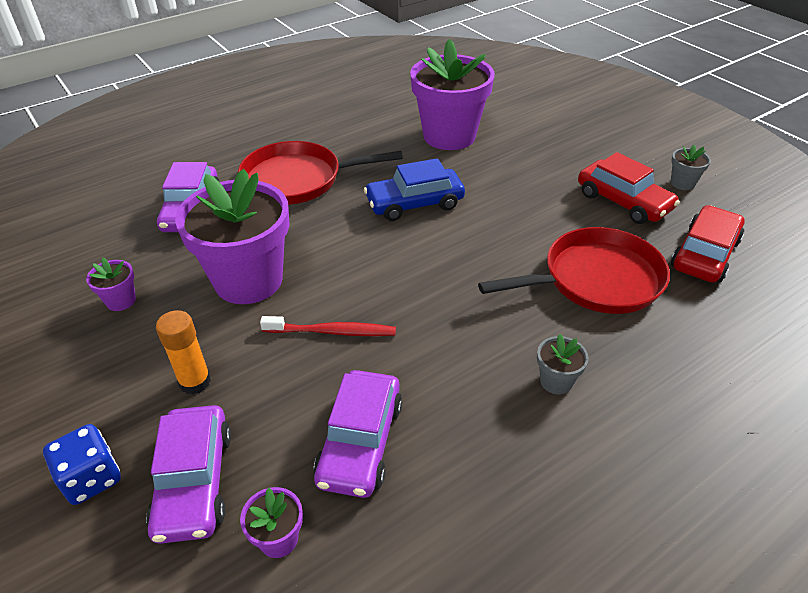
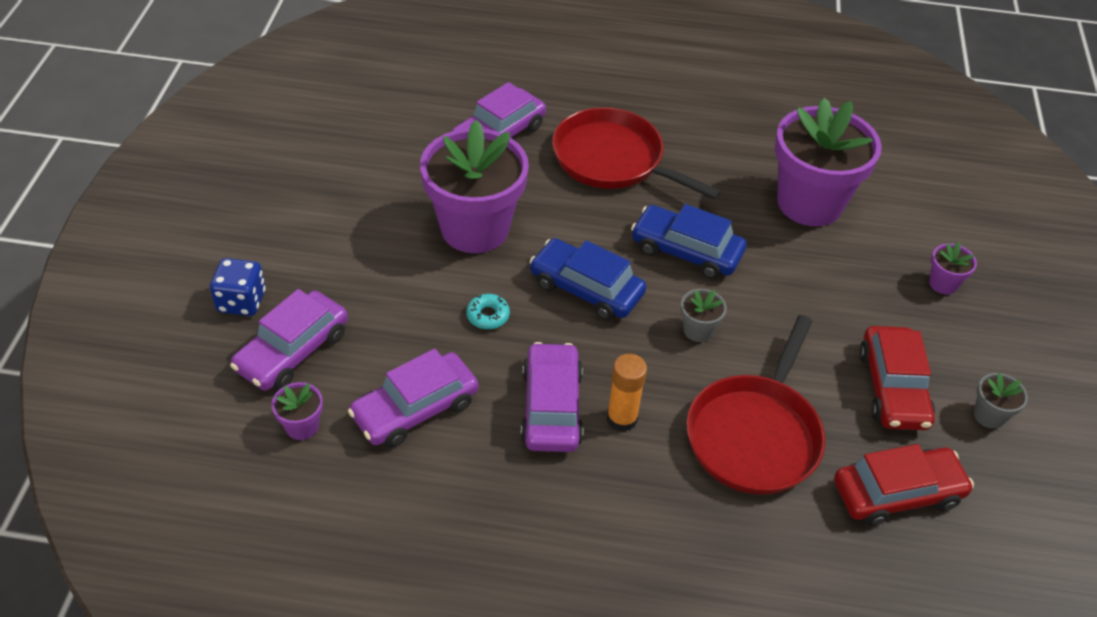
camera: 40 degrees right, 5 degrees up
(121, 301) = (374, 182): purple flower pot -> purple flower pot (943, 283)
(195, 382) = (359, 282): orange glue stick -> orange glue stick (622, 419)
(332, 332) = (488, 315): red toothbrush -> turquoise donut
(380, 266) = (586, 289): none -> blue car
(457, 359) = (551, 407): none -> purple car
(556, 381) = (604, 482): grey flower pot -> grey flower pot (698, 330)
(596, 279) = (755, 435): red pan -> red pan turned 90 degrees clockwise

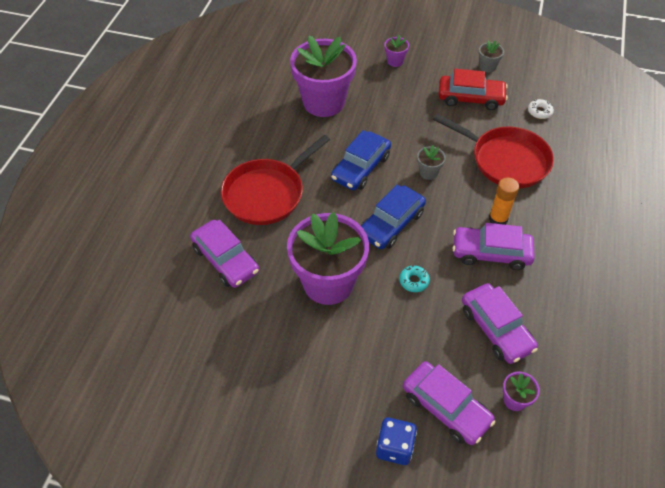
camera: 80 degrees left, 5 degrees up
(897, 494) = (539, 112): red car -> white donut

